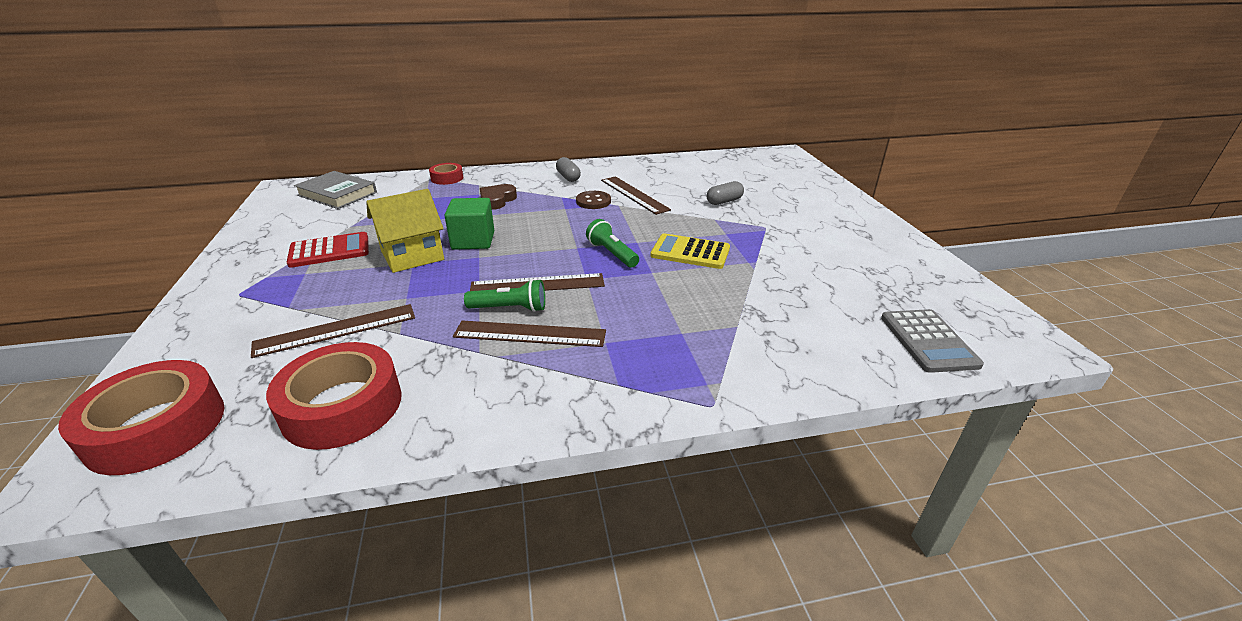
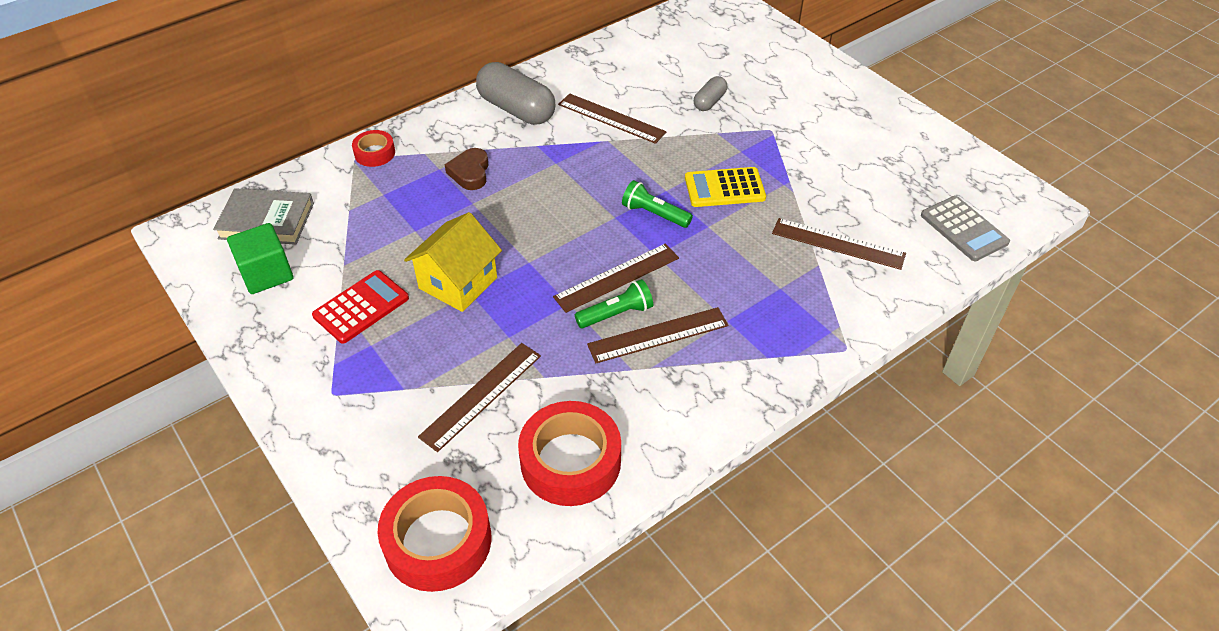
camera: 25 degrees left, 15 degrees up
(473, 240) = (501, 242): green cube -> green cube (266, 274)
(568, 177) = (516, 109): grey capsule -> grey capsule, size x1.94
(593, 201) = (577, 142): brown button -> none
(771, 316) = (838, 244): none -> brown ruler

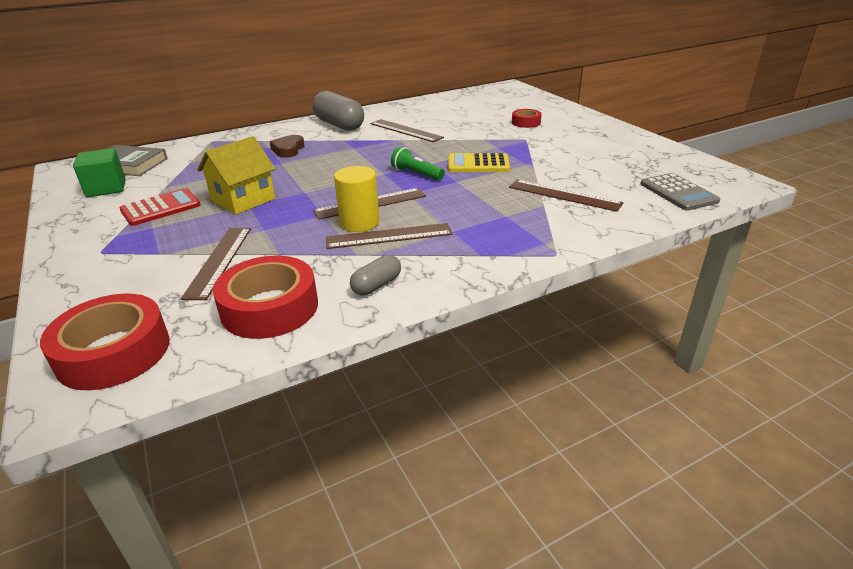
camera: 10 degrees right, 15 degrees down
(375, 153) = (227, 139): red tape -> red tape (526, 122)
(481, 395) = (219, 261): brown ruler -> brown ruler turned 45 degrees counterclockwise
(616, 314) = (359, 223): green flashlight -> yellow cylinder
(709, 102) = (482, 126): grey capsule -> grey capsule (376, 285)

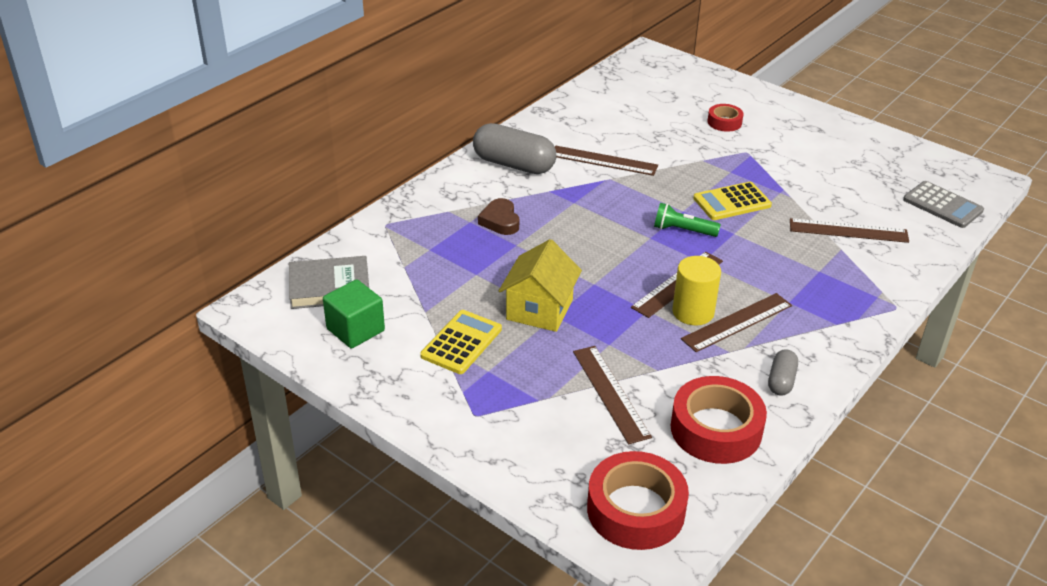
camera: 25 degrees left, 5 degrees up
(161, 208) = (461, 342): red calculator -> yellow calculator

